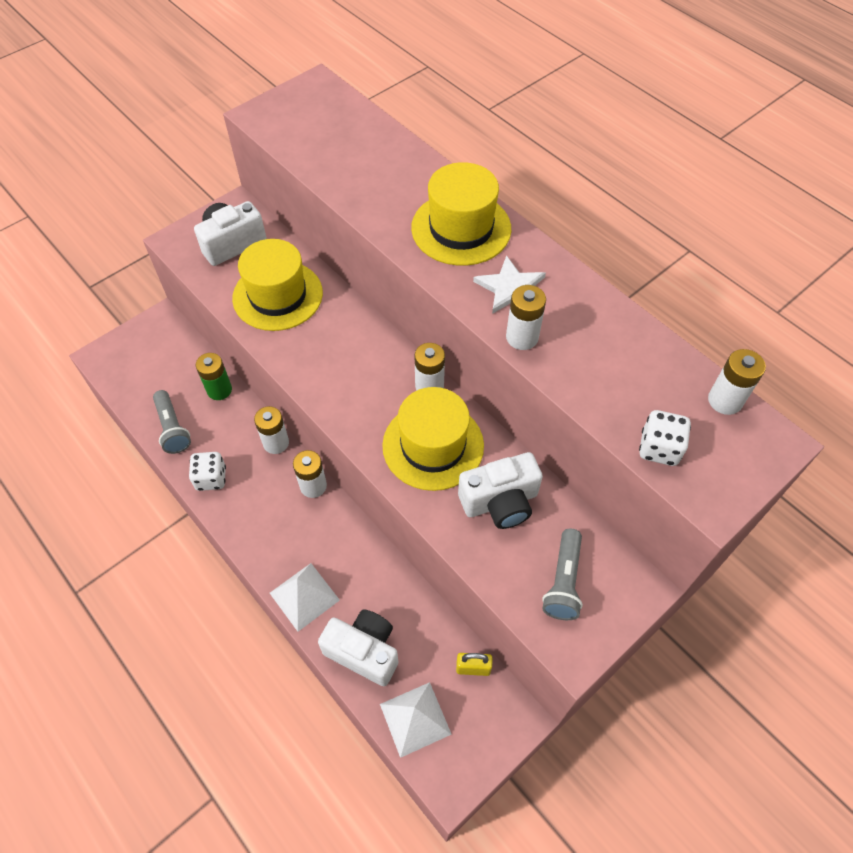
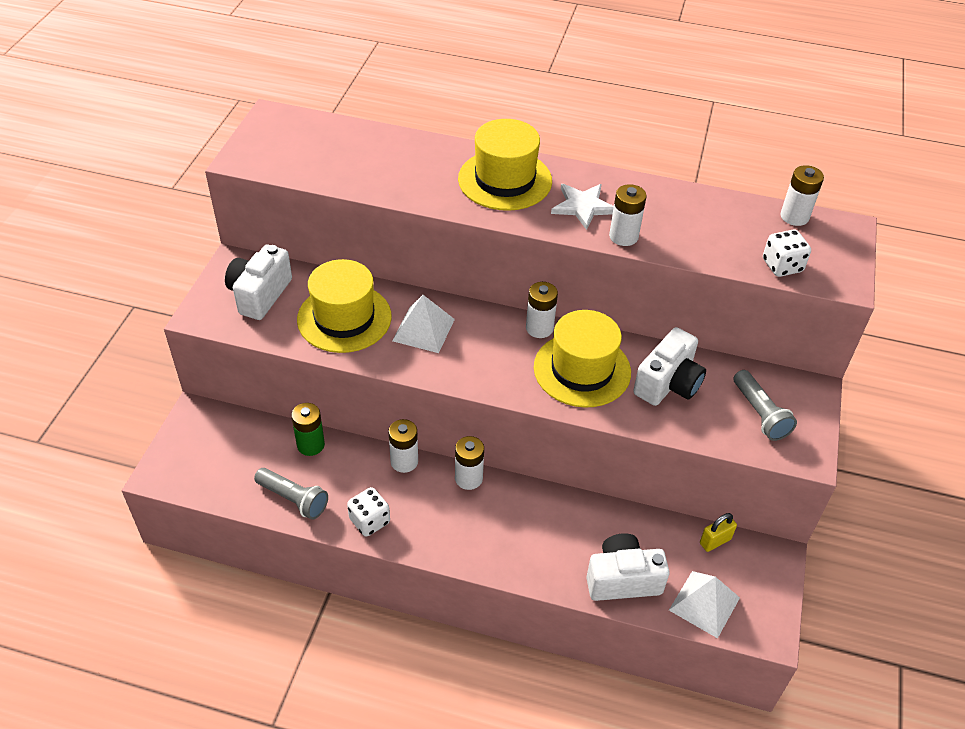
camera: 35 degrees left, 10 degrees down
(304, 596) = (537, 567): white pyramid -> white pyramid (423, 330)

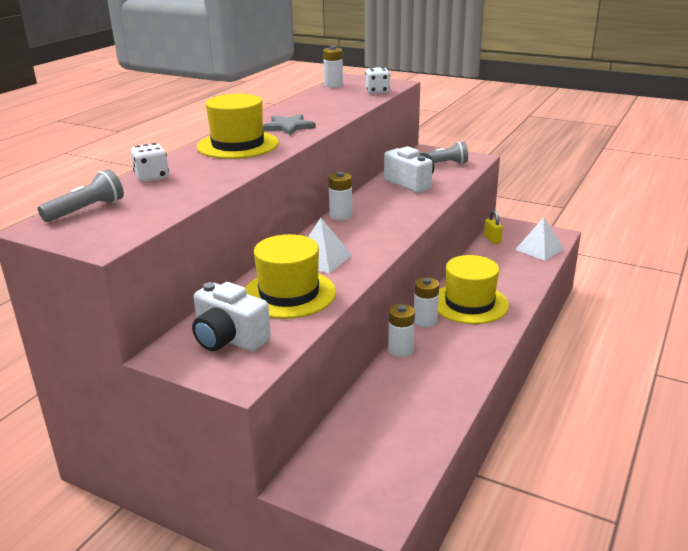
camera: 75 degrees left, 20 degrees down
(294, 499) = (432, 416): grey flashlight -> grey flashlight (87, 210)
(310, 445) = (368, 402): green battery -> none
(369, 521) = (462, 373): white dice -> white dice (152, 177)
(582, 370) = (389, 206): yellow hat -> yellow hat (469, 303)
(583, 207) = (288, 127): white star -> grey star
(622, 579) = (522, 272): white camera -> none
(623, 236) = (328, 120): white battery -> none

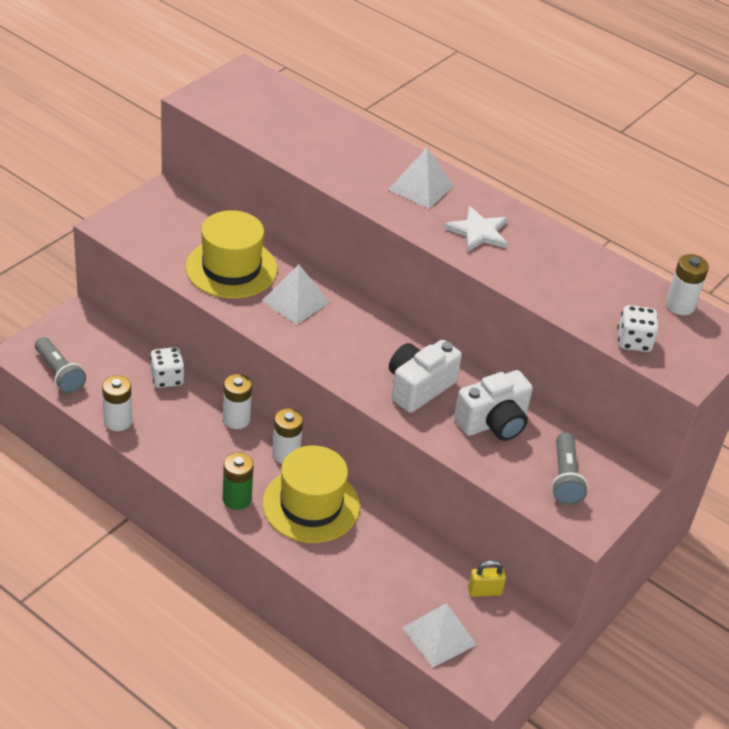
camera: 95 degrees right, 15 degrees up
(87, 210) = (272, 92): grey flashlight -> grey flashlight (59, 373)
(152, 177) = (340, 128): white dice -> white dice (167, 378)
(229, 339) = (169, 225): white camera -> white camera (418, 387)
(238, 145) = (421, 187): yellow hat -> white pyramid
(288, 127) = (478, 232): grey star -> white star
(340, 216) = (403, 336): white battery -> white battery (118, 421)
(488, 335) = (237, 499): none -> green battery

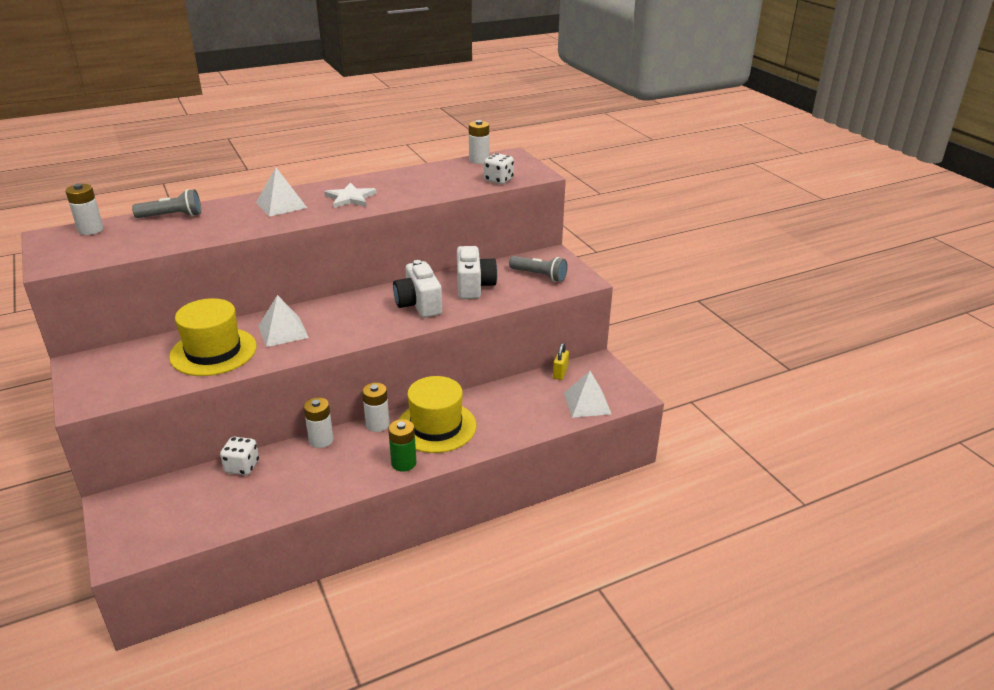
camera: 60 degrees left, 10 degrees down
(59, 373) = (172, 535): grey flashlight -> grey flashlight (172, 216)
(118, 421) = (265, 510): white battery -> white battery (90, 230)

